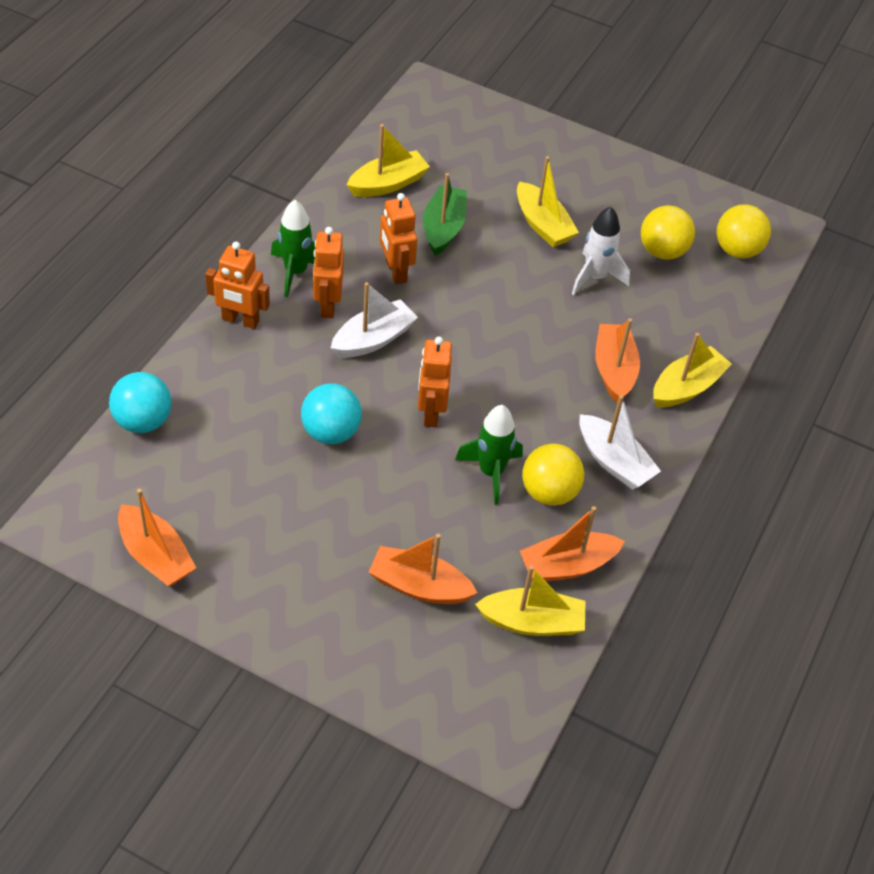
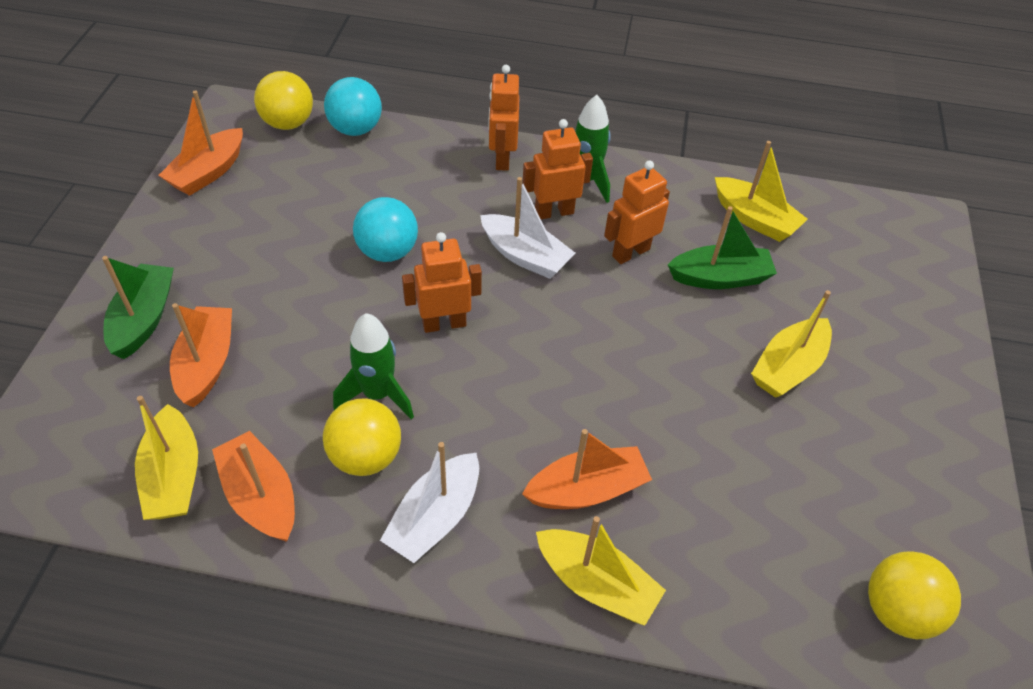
camera: 75 degrees right, 0 degrees up
(348, 629) = (144, 319): none -> green boat
(595, 277) = (734, 439): white rocket -> none
(662, 251) = (830, 510): yellow ball -> yellow ball (288, 123)

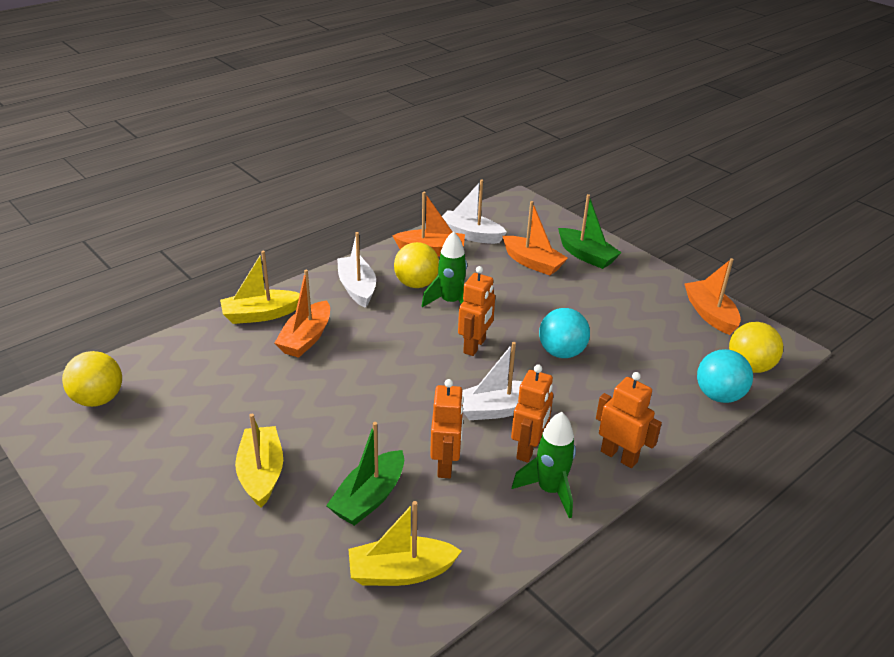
camera: 130 degrees right, 15 degrees down
(173, 476) = (470, 235): yellow boat -> white boat

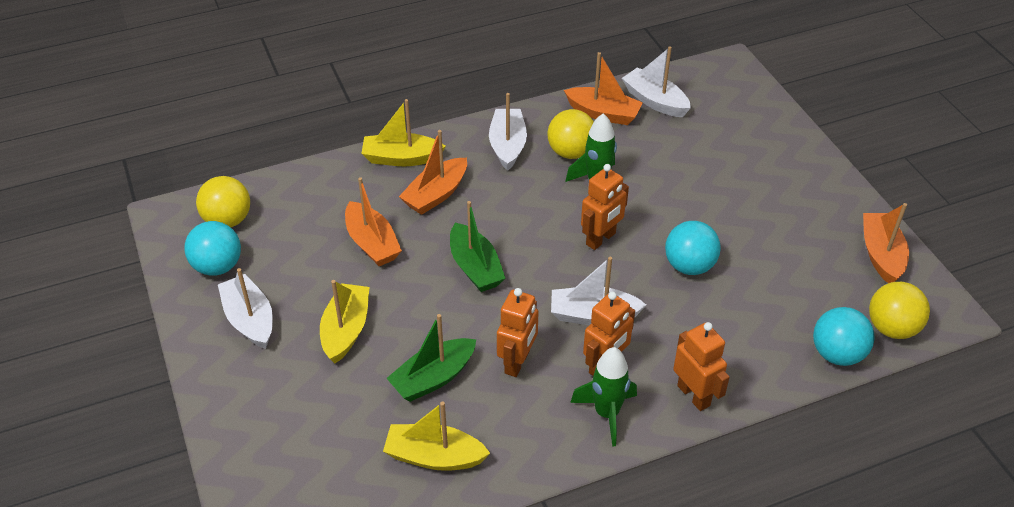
camera: 20 degrees right, 10 degrees up
(100, 443) = (218, 266): none -> turquoise ball
(153, 486) = (250, 319): none -> white boat
(532, 263) = (708, 150): orange boat -> orange boat (372, 243)
(586, 256) = (774, 152): green boat -> green boat (475, 267)

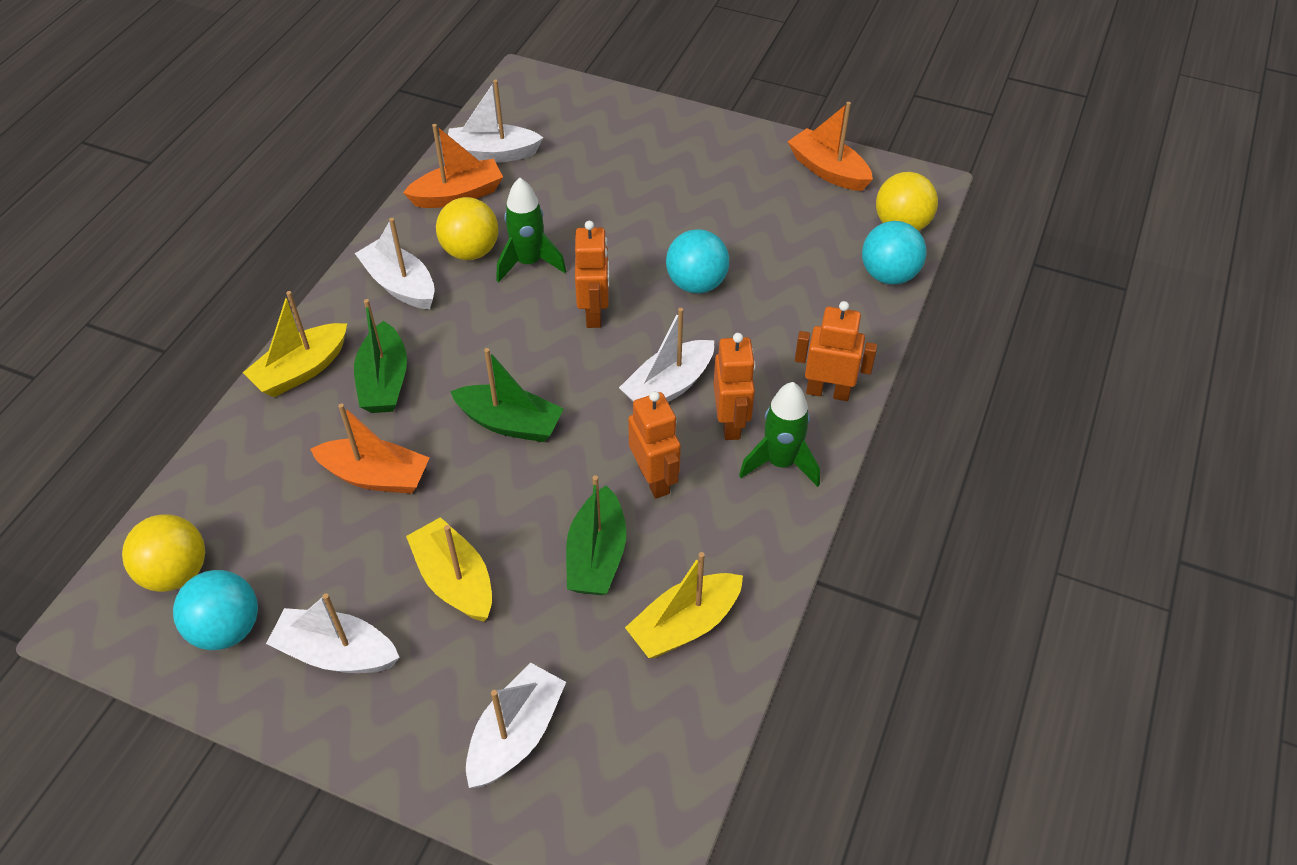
camera: 45 degrees left, 5 degrees up
(281, 435) = (516, 735): none -> white boat
(436, 194) = (384, 381): orange boat -> green boat

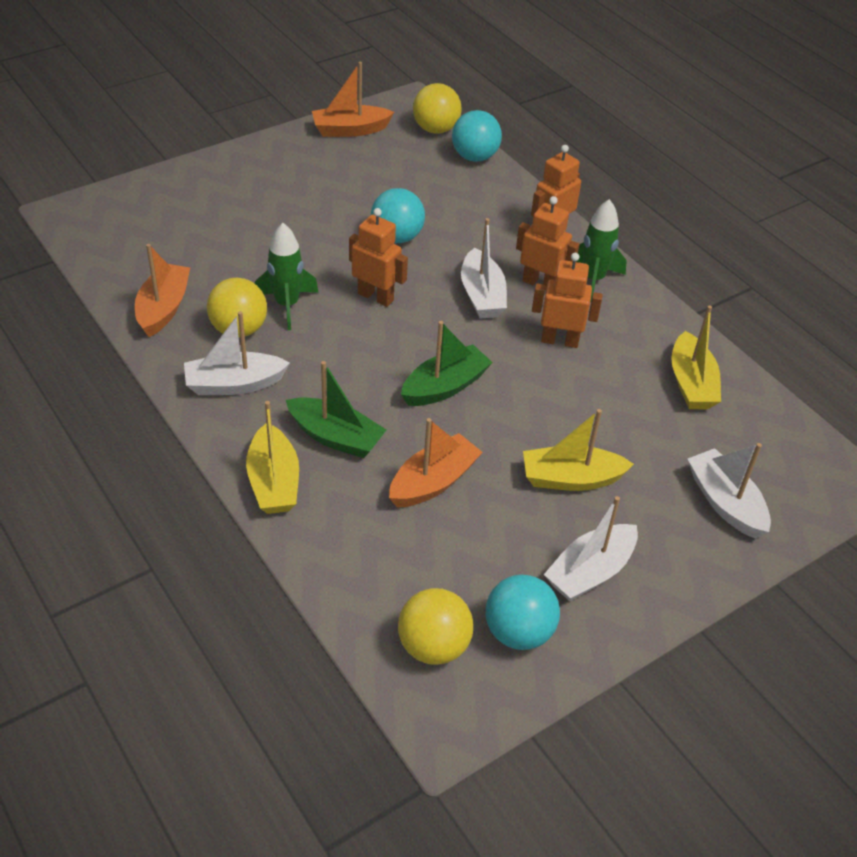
camera: 60 degrees left, 5 degrees down
(492, 153) = (136, 269): white boat -> none
(596, 556) = (604, 398): green boat -> none

